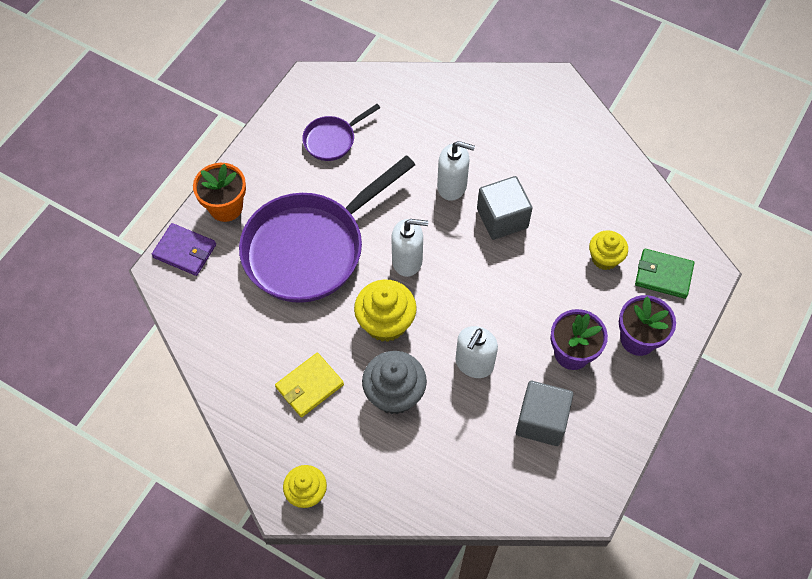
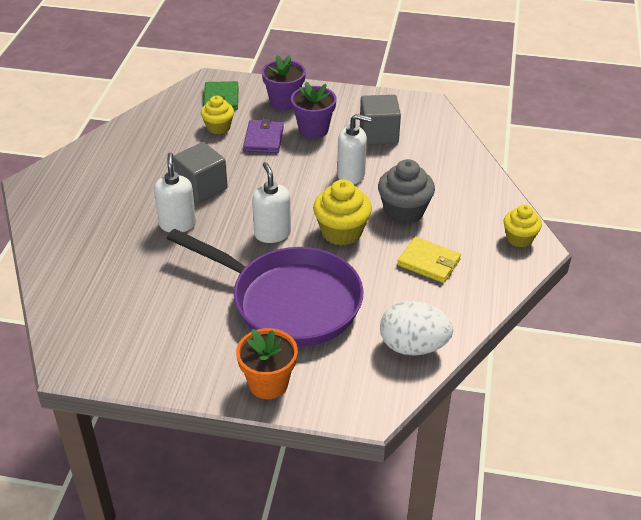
camera: 110 degrees left, 20 degrees down
(185, 251) = (338, 399): purple wallet -> purple wallet (263, 139)
(212, 328) = (413, 346): none -> white egg
(332, 140) = (148, 322): purple pan -> none

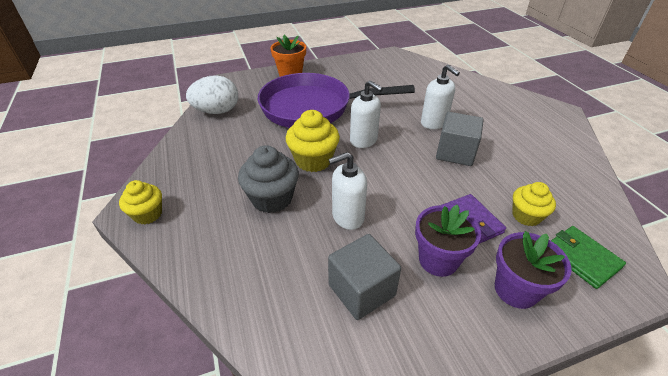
camera: 150 degrees right, 0 degrees up
(429, 262) = (228, 163): yellow wallet -> none

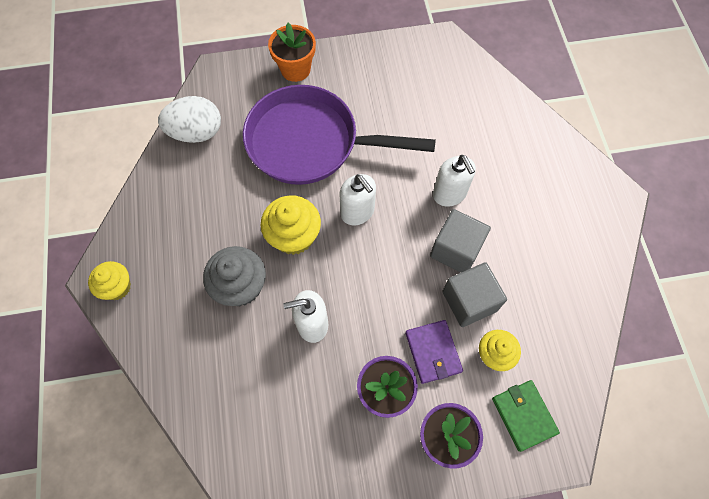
camera: 10 degrees right, 25 degrees up
(361, 290) = (304, 413): grey cube -> grey cube (469, 301)

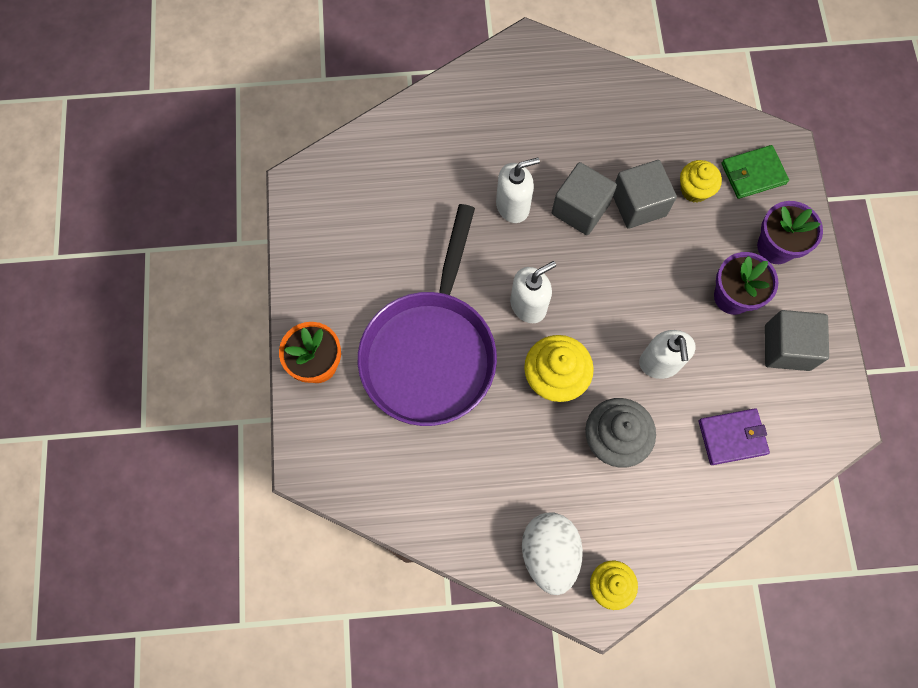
camera: 85 degrees left, 5 degrees up
(196, 132) = (401, 493): white egg -> white egg (549, 553)
(336, 448) = (787, 347): none -> grey cube
(433, 352) = (691, 246): purple wallet -> purple wallet (732, 437)

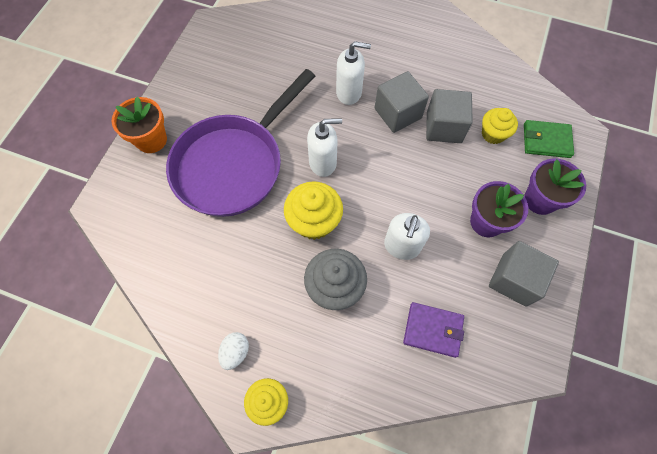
camera: 25 degrees right, 5 degrees down
(549, 553) = (235, 352): white egg -> white egg, size x0.53

